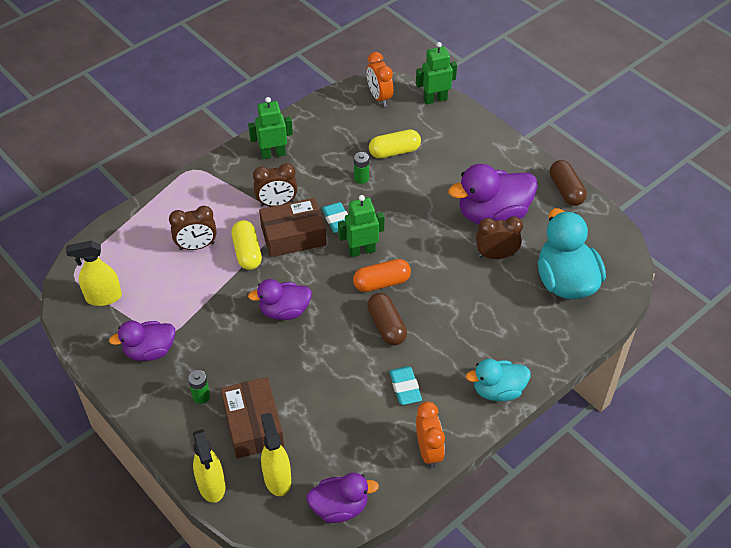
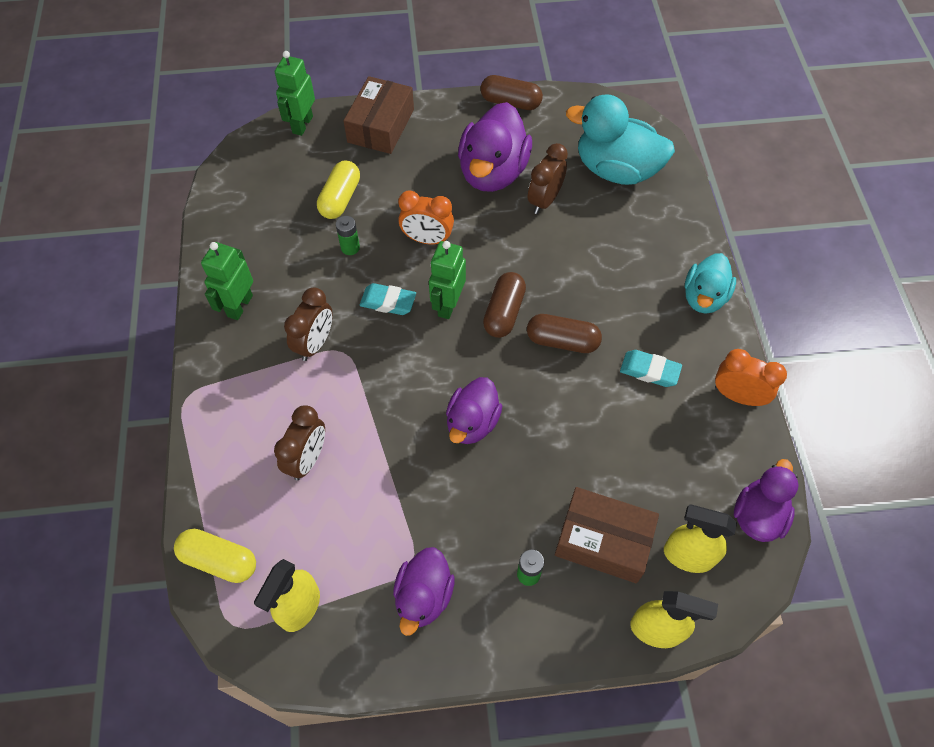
camera: 55 degrees left, 10 degrees up
(247, 252) = (360, 412): yellow capsule -> yellow capsule (219, 560)
(293, 236) = (375, 354): brown box -> brown box (381, 126)
(379, 97) = (253, 166): orange clock -> orange clock (427, 239)
(381, 283) = (504, 312): orange capsule -> brown capsule

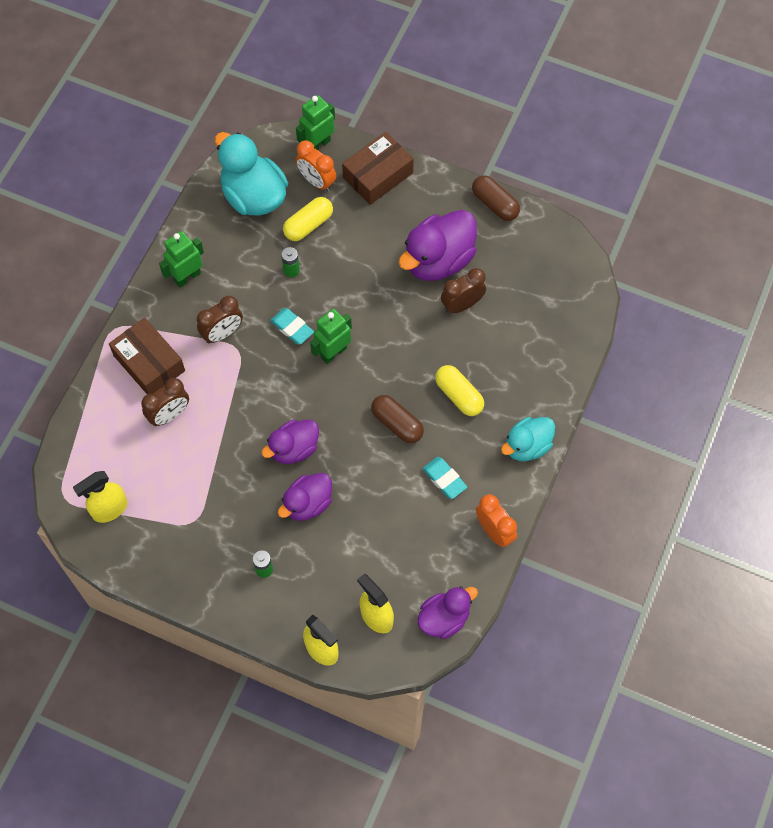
camera: 30 degrees right, 5 degrees up
(219, 560) = (77, 452): yellow capsule -> yellow capsule (459, 395)
(423, 596) = (189, 545): purple duck -> purple duck (307, 504)
(427, 239) = (351, 292): orange clock -> orange clock (317, 181)
(504, 312) = (370, 380): brown capsule -> none
(603, 540) = (327, 575): brown box -> brown box (149, 363)
(616, 170) = (537, 307): turquoise duck -> turquoise duck (253, 196)

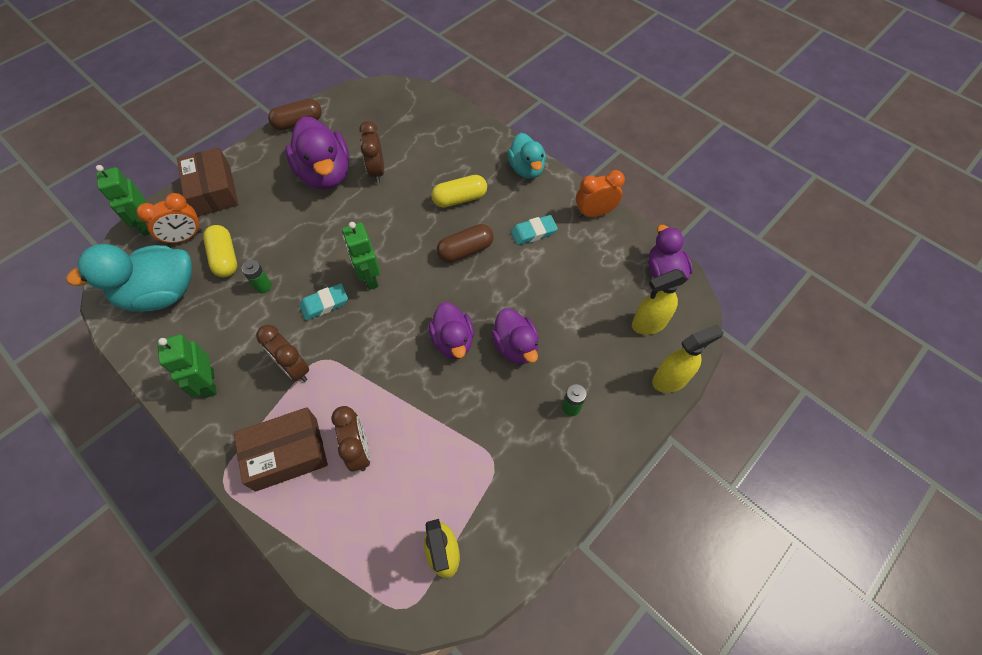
camera: 70 degrees left, 5 degrees down
(222, 333) = (294, 368): brown clock -> brown clock turned 150 degrees clockwise

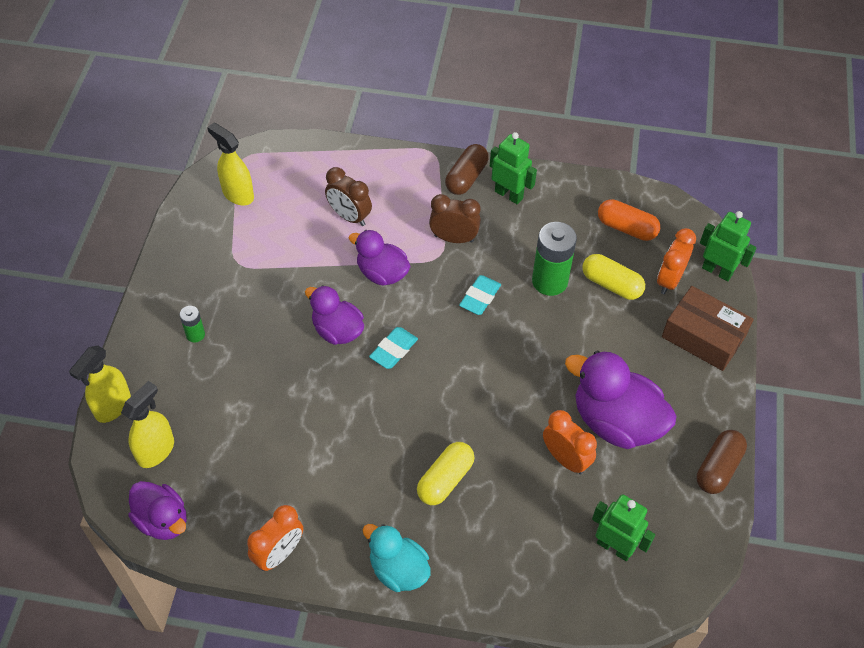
camera: 145 degrees right, 5 degrees down
(161, 294) = (626, 228): turquoise duck -> orange capsule
(263, 286) = (549, 281): green battery -> green battery, size x1.98
(286, 453) = (402, 187): brown box -> none
(369, 278) = (462, 342): green robot -> green robot (614, 547)
(377, 171) = (565, 459): brown clock -> orange clock
(465, 250) = (392, 422): brown capsule -> brown capsule (466, 177)
(515, 346) = (276, 357): purple duck -> purple duck (382, 273)
(533, 232) = (334, 486): turquoise eraser -> turquoise eraser (393, 350)

